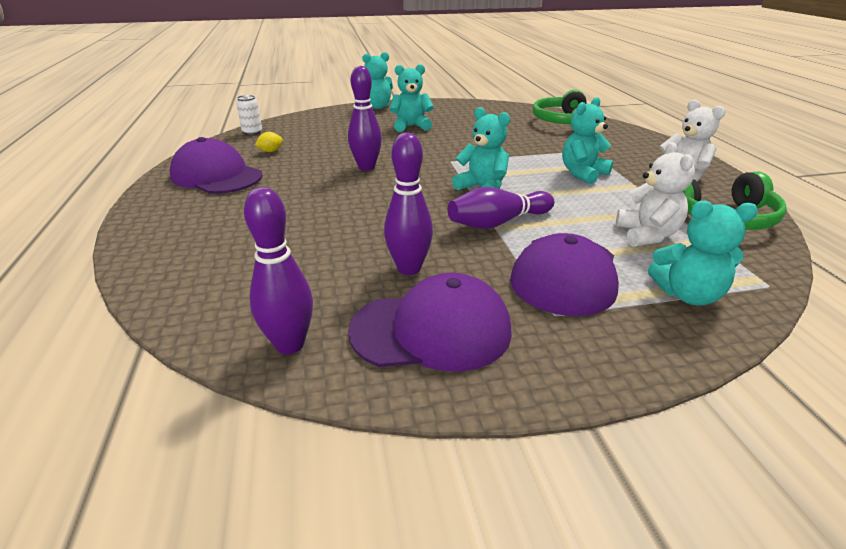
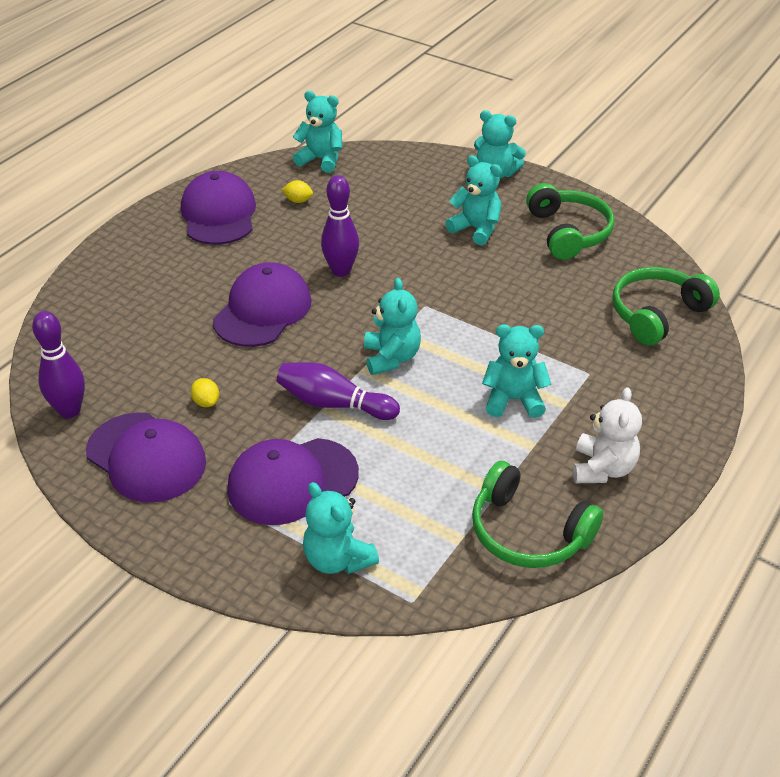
camera: 45 degrees right, 10 degrees up
(252, 132) = (321, 160): white can -> turquoise teddy bear
(349, 204) = (263, 310): none -> purple cap
(409, 268) = (206, 402): purple bowling pin -> yellow lemon
(460, 113) = (568, 232): none -> green headphones
(647, 235) = (421, 498): white teddy bear -> none

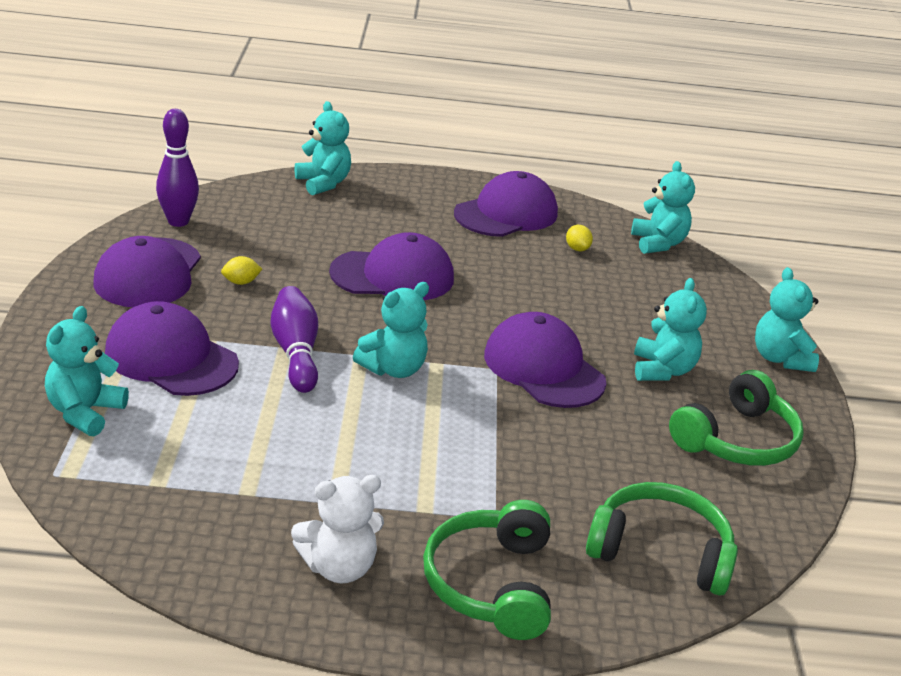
camera: 55 degrees right, 10 degrees down
(206, 402) = (241, 282): yellow lemon -> yellow lemon turned 45 degrees clockwise
(341, 271) = (496, 302): purple bowling pin -> none
(439, 282) = (543, 368): none -> purple cap
(513, 400) = (399, 469): turquoise teddy bear -> turquoise teddy bear (323, 183)
(528, 532) = (198, 531): green headphones -> green headphones (491, 584)

